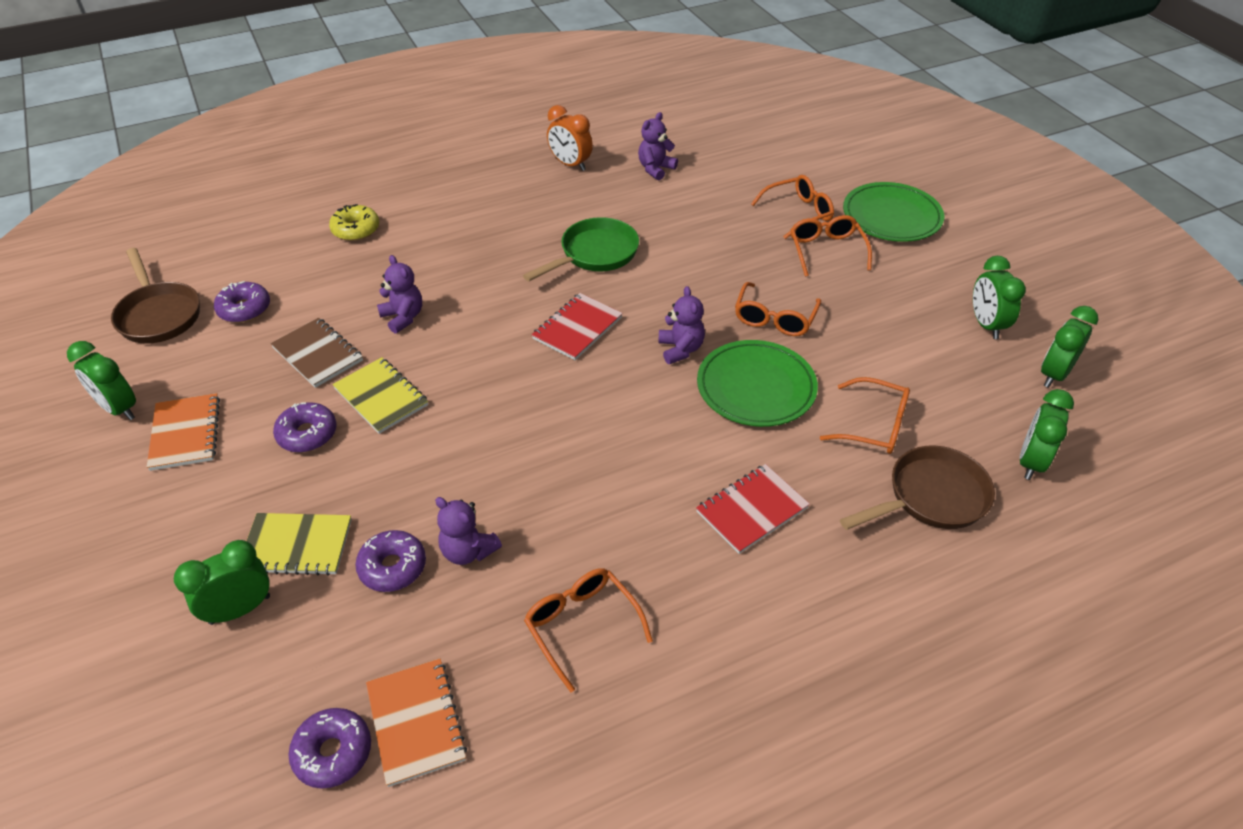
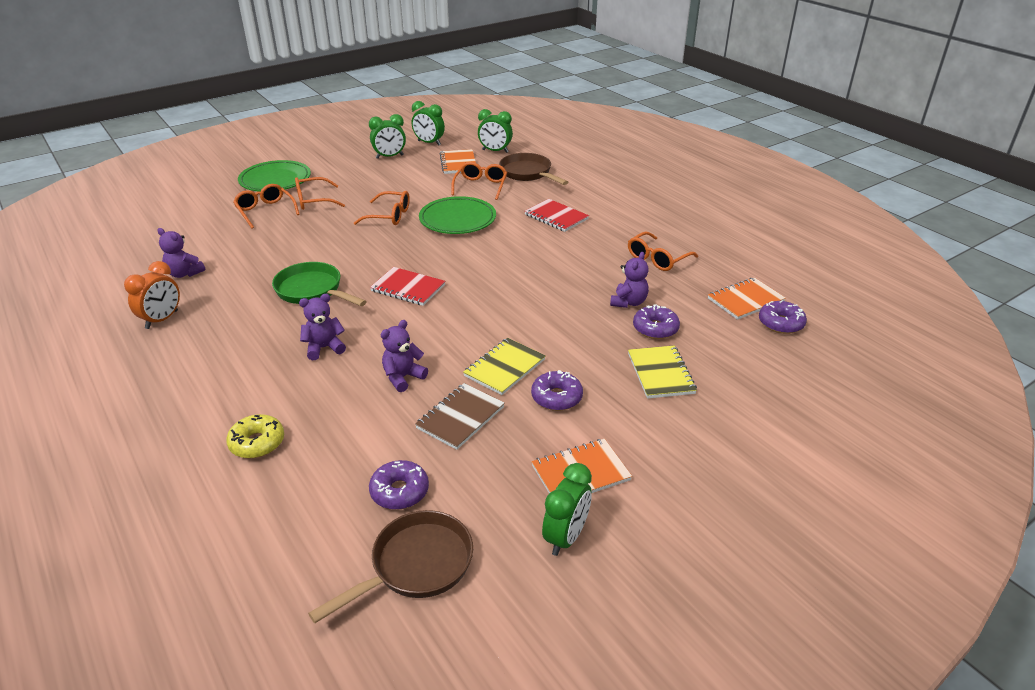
camera: 100 degrees left, 10 degrees down
(240, 609) = (722, 385): green clock -> none
(680, 349) = (425, 246): purple teddy bear -> purple teddy bear (324, 348)
(968, 405) = (458, 163): none -> orange notebook

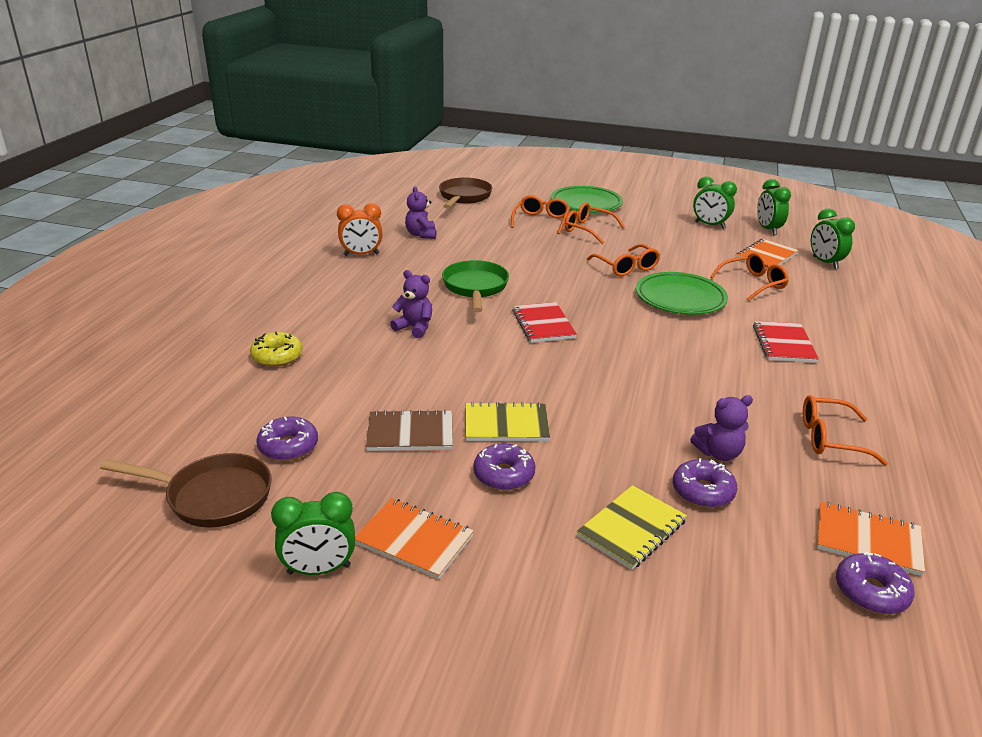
camera: 50 degrees right, 5 degrees down
(403, 377) = (425, 380): purple teddy bear -> none
(528, 173) = (825, 295): brown pan -> brown pan (464, 197)

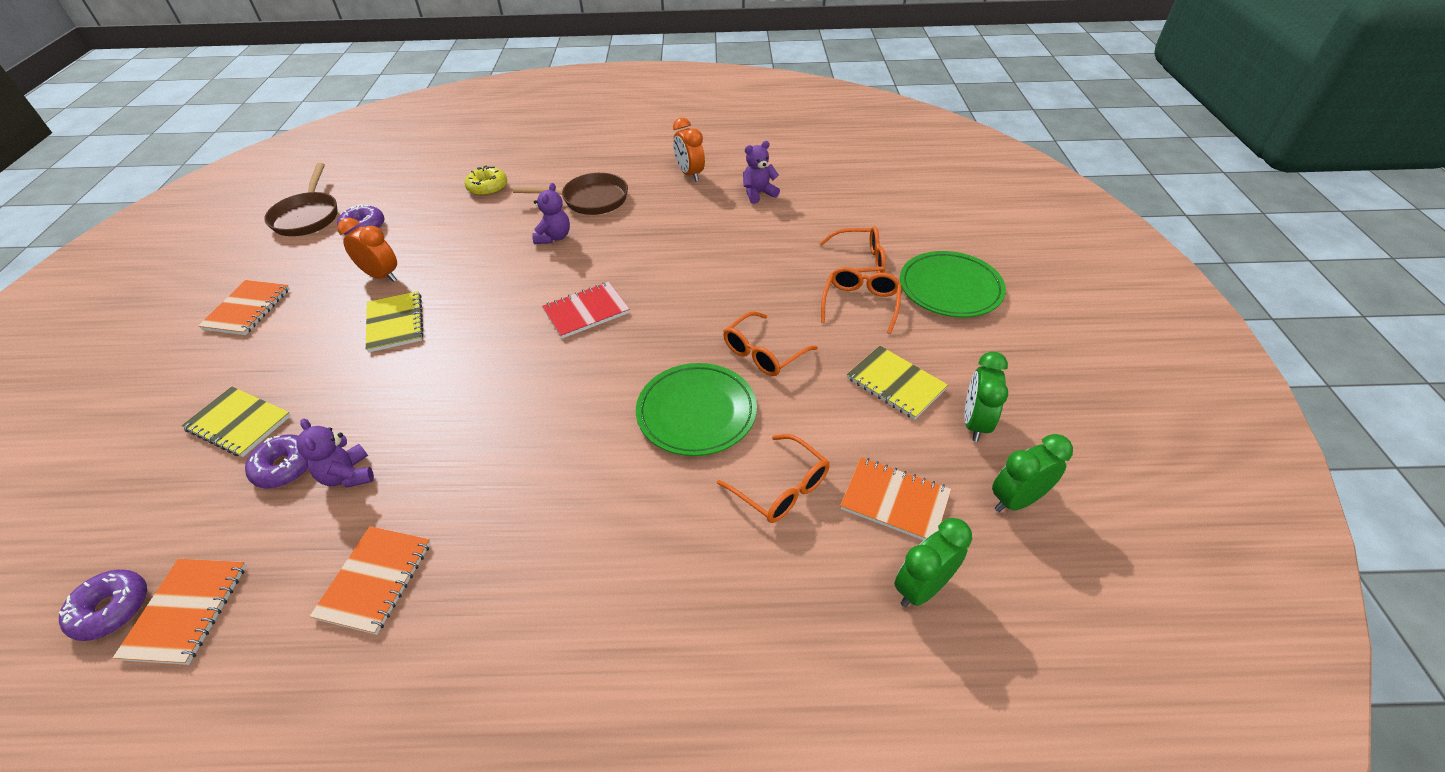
camera: 75 degrees right, 15 degrees up
(319, 570) = (225, 277): green clock -> none
(410, 433) = (381, 276): brown notebook -> orange clock
(464, 197) = (884, 195): brown pan -> brown pan (590, 200)
(475, 288) = (650, 253): green pan -> none
(504, 475) = (321, 336): purple donut -> none
(671, 236) = (895, 384): none -> yellow notebook
(783, 344) = (602, 529): red notebook -> none
(829, 438) = (375, 580): orange glasses -> orange notebook

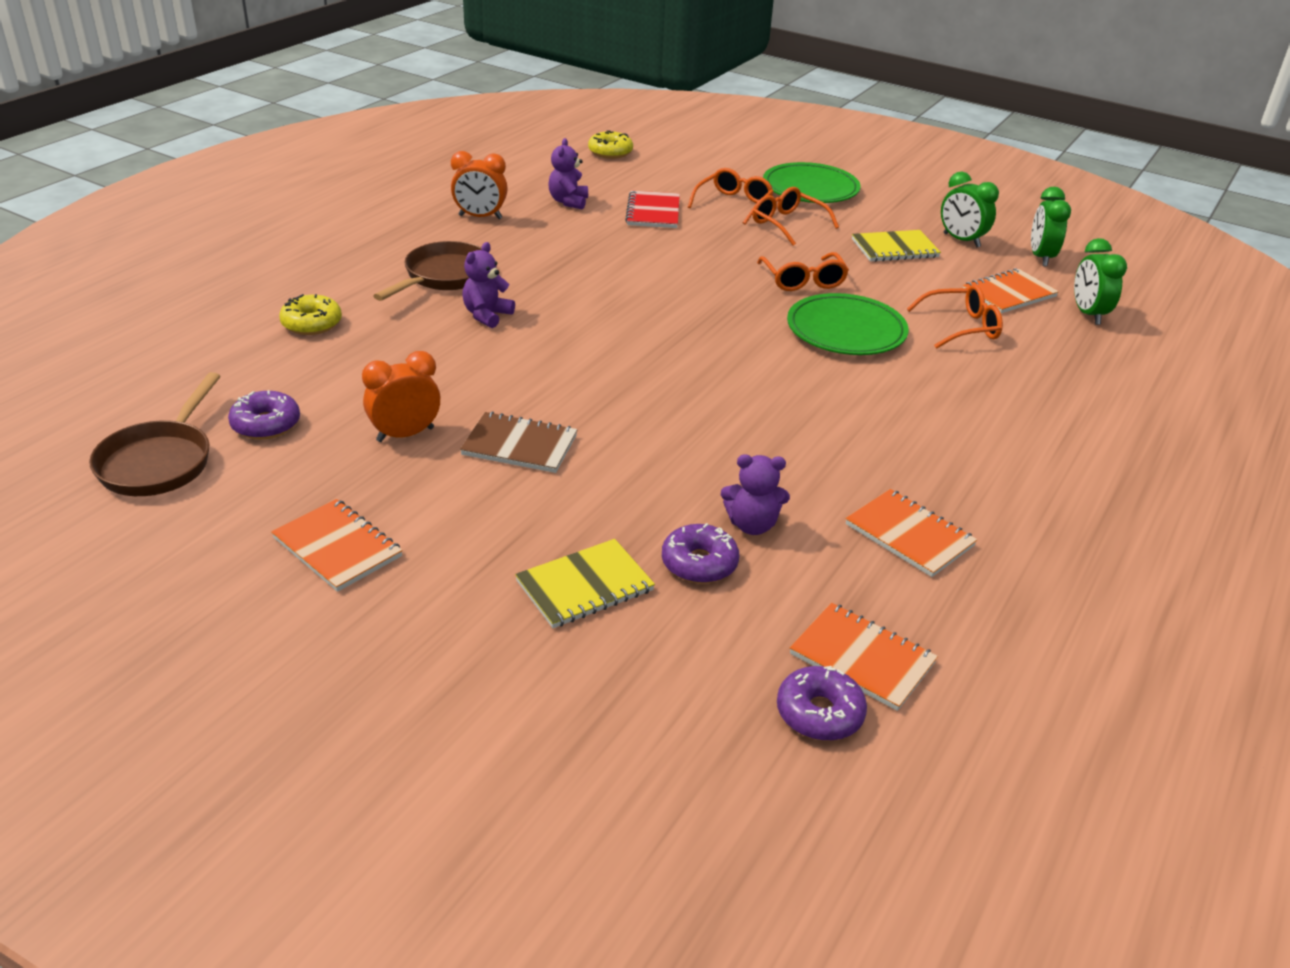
camera: 60 degrees left, 10 degrees down
(308, 216) = (159, 461): brown pan -> brown pan turned 75 degrees clockwise
(395, 323) = (519, 445): yellow notebook -> brown notebook
(554, 237) = (487, 315): purple teddy bear -> purple teddy bear turned 105 degrees counterclockwise
(586, 311) = (644, 336): red notebook -> red notebook (653, 212)
(867, 173) = (610, 152): none -> yellow donut

